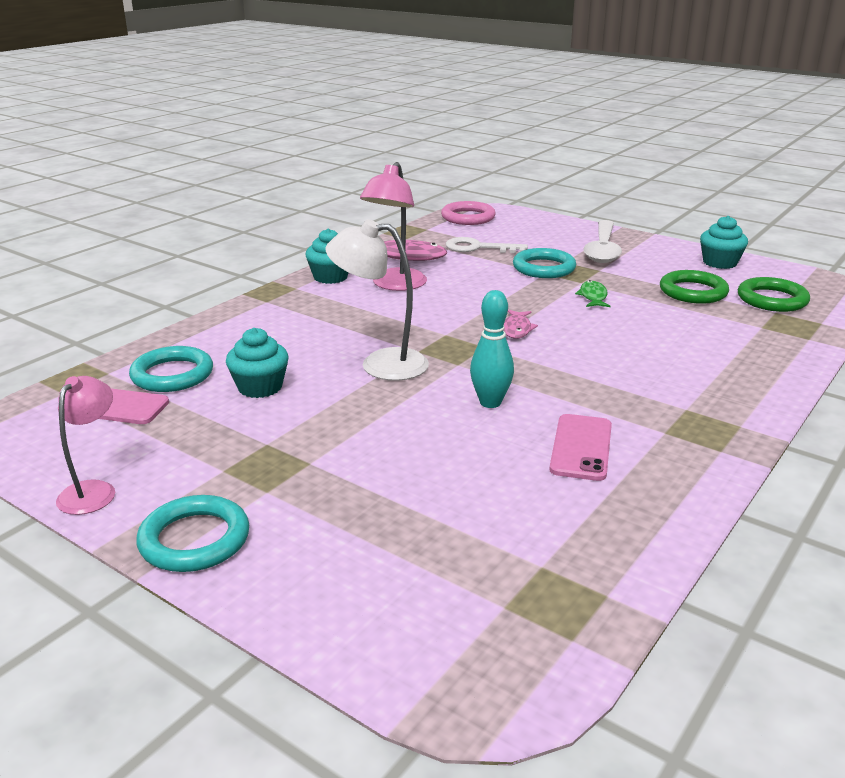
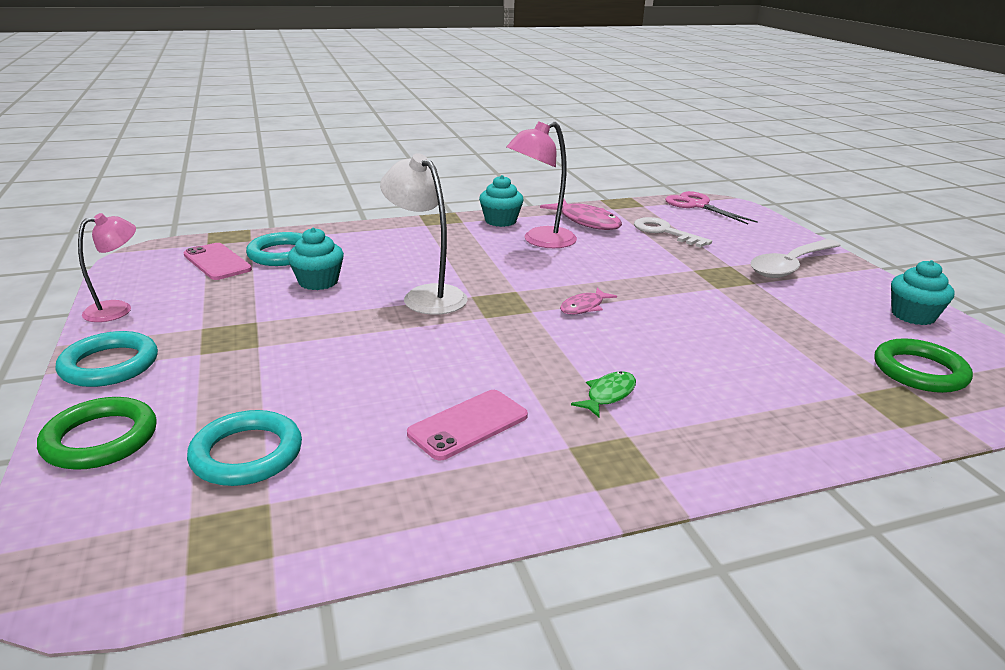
camera: 35 degrees right, 0 degrees up
(468, 217) = (697, 205): pink ring -> pink scissors
(490, 402) = (458, 356): turquoise bowling pin -> none
(544, 268) = (699, 265): turquoise ring -> turquoise ring (247, 454)
(593, 296) = (706, 303): green fish -> green fish (608, 395)
(693, 292) = (828, 333): green ring -> green ring (100, 439)

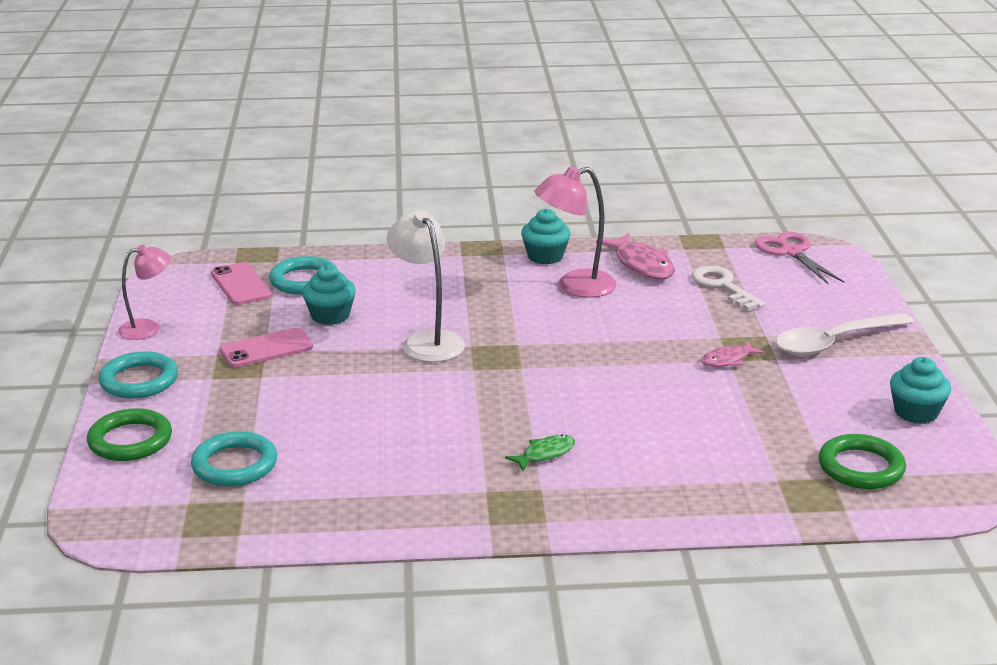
camera: 15 degrees right, 0 degrees up
(468, 425) = (413, 464): pink phone -> pink phone (266, 349)
(584, 307) = (575, 368): pink fish -> pink fish (727, 360)

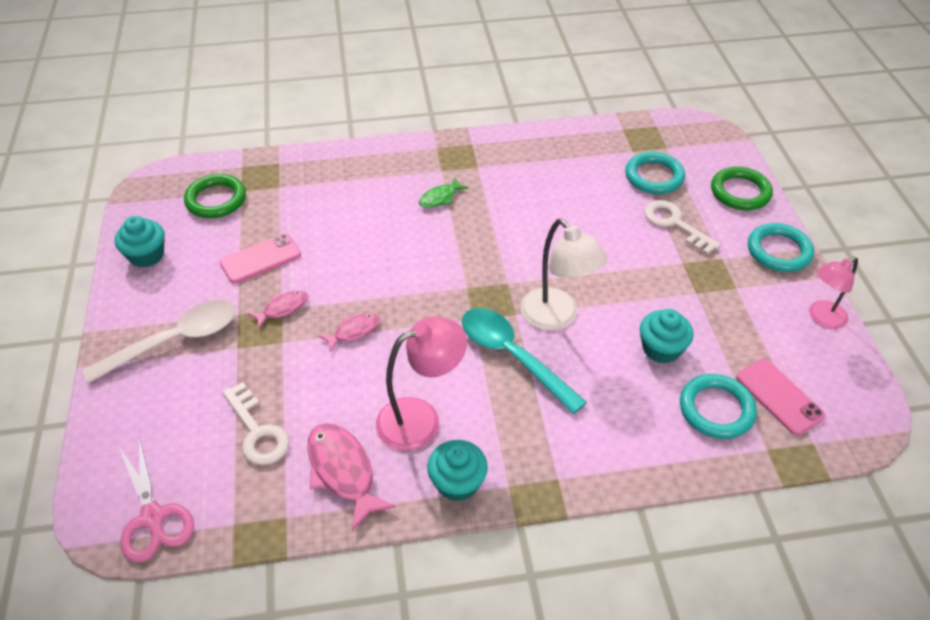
camera: 175 degrees right, 20 degrees up
(244, 411) = (675, 224): none -> white key
(266, 349) = (696, 296): pink phone -> pink phone (260, 259)
(481, 317) = (512, 356): none -> turquoise spoon
(645, 340) = (354, 331): none -> pink fish

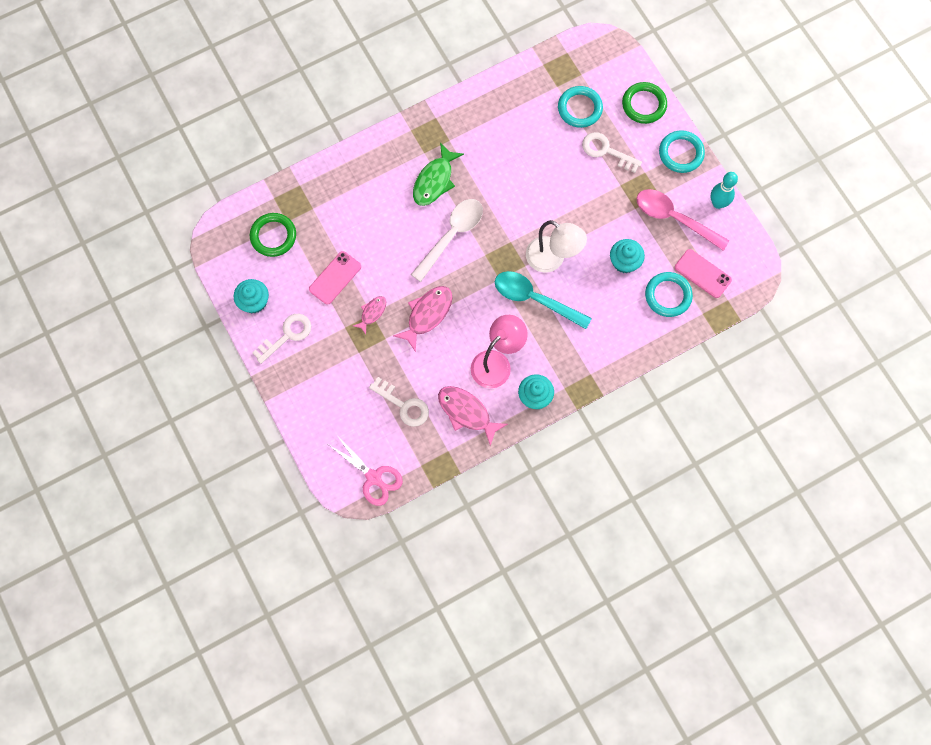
camera: 20 degrees left, 25 degrees up
(160, 301) = (287, 335): none -> white key
(174, 341) = (315, 361): white spoon -> white spoon (451, 236)
(354, 331) = (427, 315): pink fish -> pink fish, size x1.73
(440, 198) = (434, 180): green fish -> green fish, size x1.73
(751, 318) = (674, 218): none -> pink spoon
(821, 318) = (718, 203): pink lamp -> turquoise bowling pin

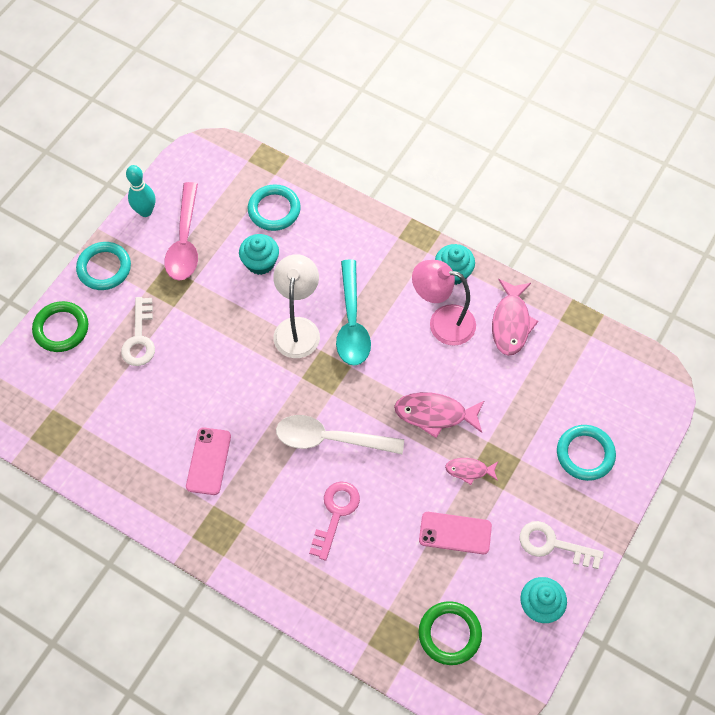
camera: 120 degrees left, 10 degrees down
(373, 477) = (634, 371): pink scissors -> none
(396, 211) = (336, 514): none -> pink key
(403, 405) = (544, 384): white key -> none
(434, 180) = (274, 493): green fish -> none
(580, 108) = (99, 389): turquoise ring -> turquoise ring (585, 454)
(702, 273) = (232, 192): pink phone -> pink phone (208, 461)

